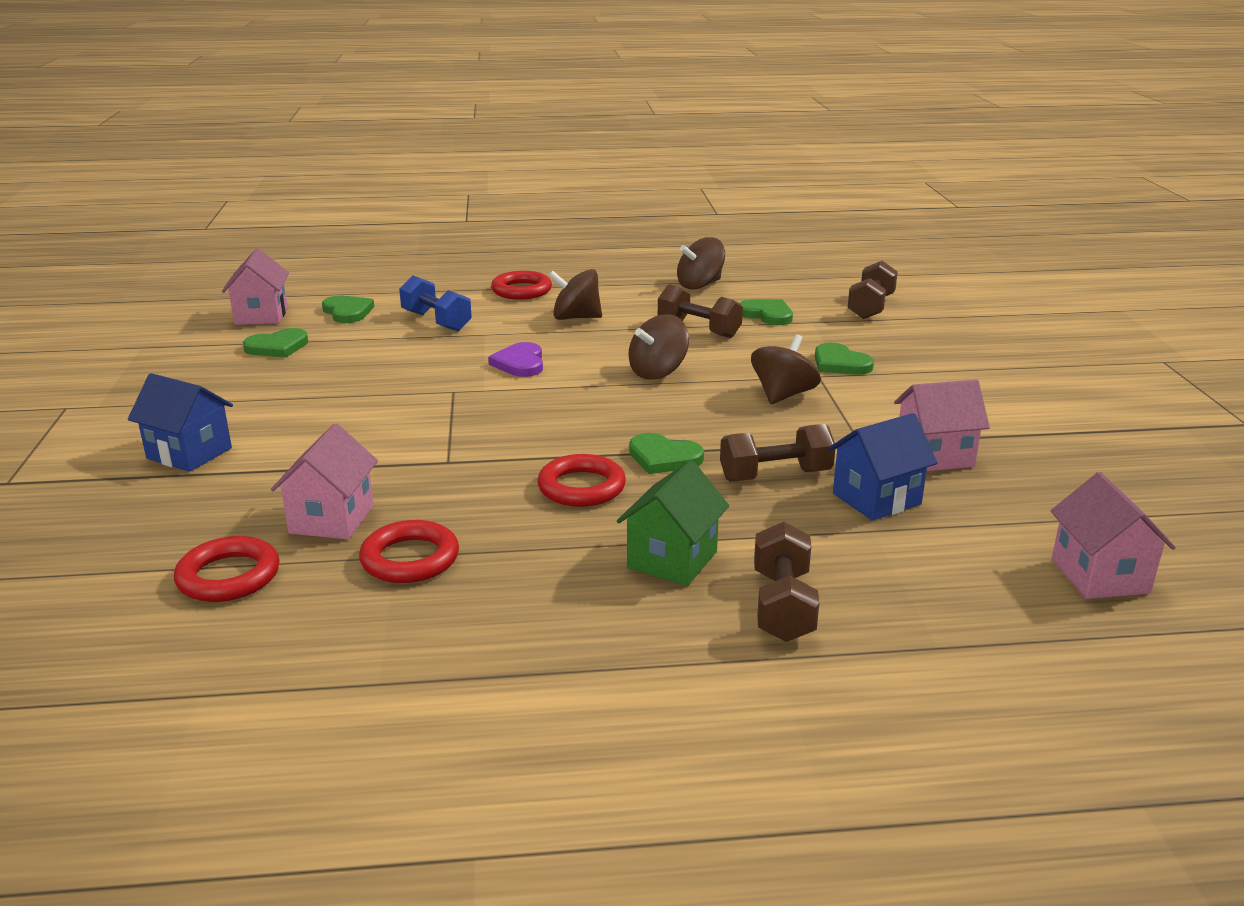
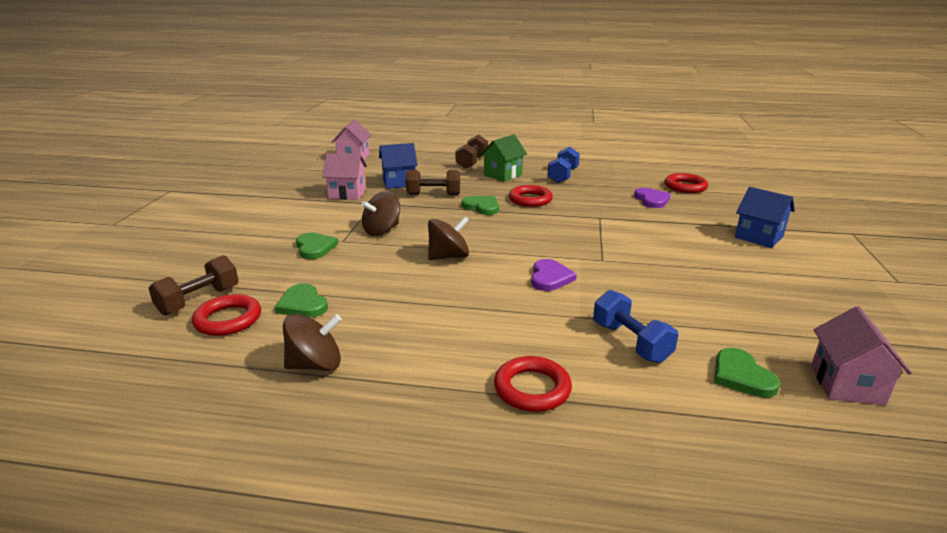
camera: 165 degrees left, 0 degrees up
(277, 347) = (780, 326): green heart -> none
(331, 519) = (651, 200): pink house -> purple heart
(410, 559) = (610, 184): red ring -> red ring (228, 320)
(525, 577) = (562, 176): none -> blue dumbbell
(576, 318) = (485, 327): brown spinning top -> none
(698, 329) = (382, 294): brown dumbbell -> none

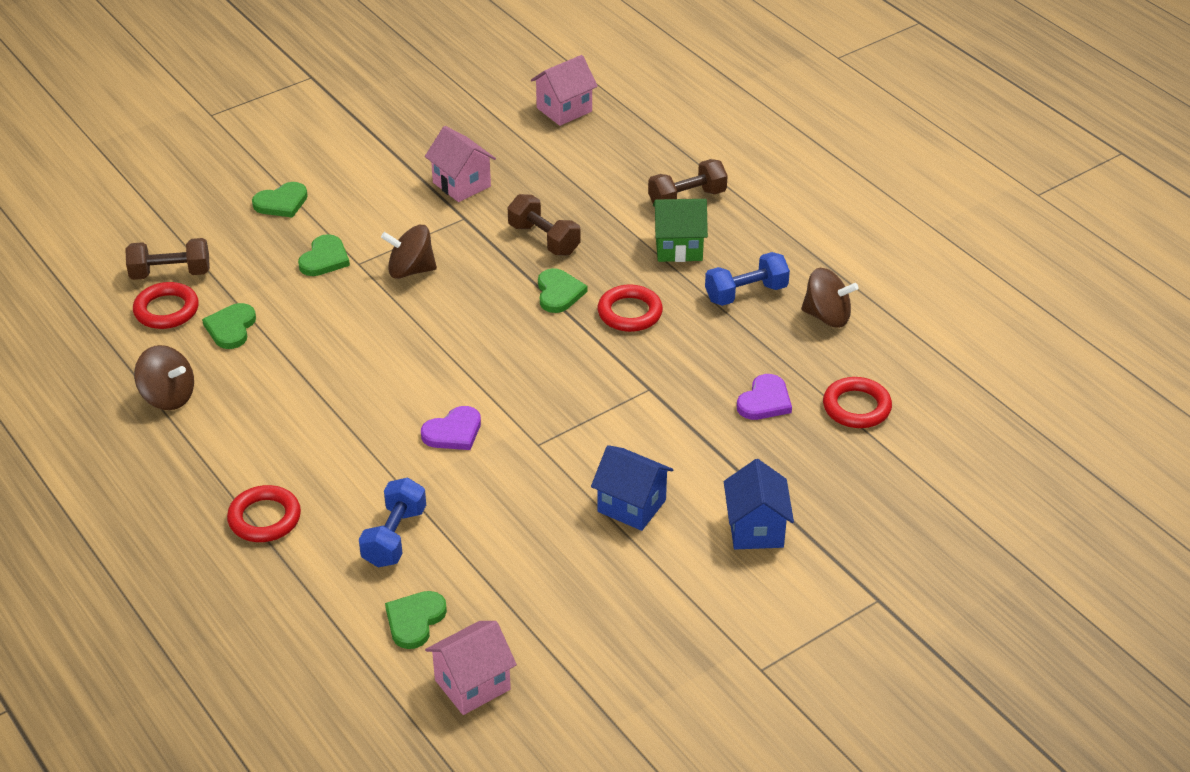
camera: 45 degrees right, 15 degrees up
(237, 238) = (281, 203): none -> green heart
(399, 183) = (541, 194): blue house -> blue house (631, 506)
(448, 257) = (413, 346): brown spinning top -> brown spinning top (827, 316)

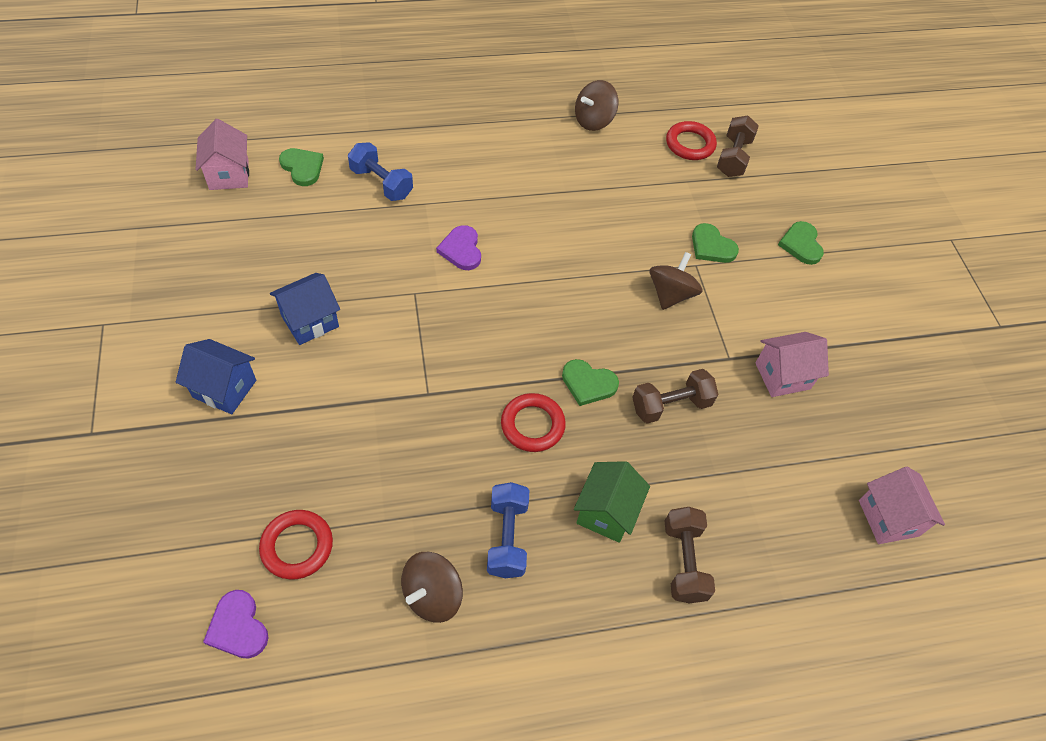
camera: 110 degrees right, 15 degrees up
(231, 328) = (651, 170): green heart -> none
(264, 518) = (445, 130): red ring -> none
(764, 401) = (356, 473): purple heart -> purple heart (238, 627)

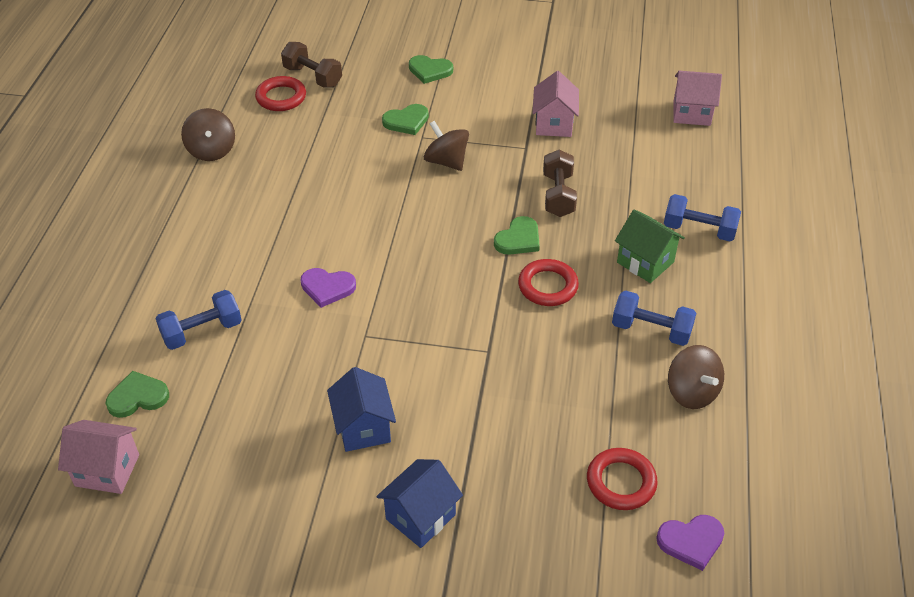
camera: 65 degrees left, 10 degrees down
(684, 561) = (699, 230): brown dumbbell -> blue dumbbell

